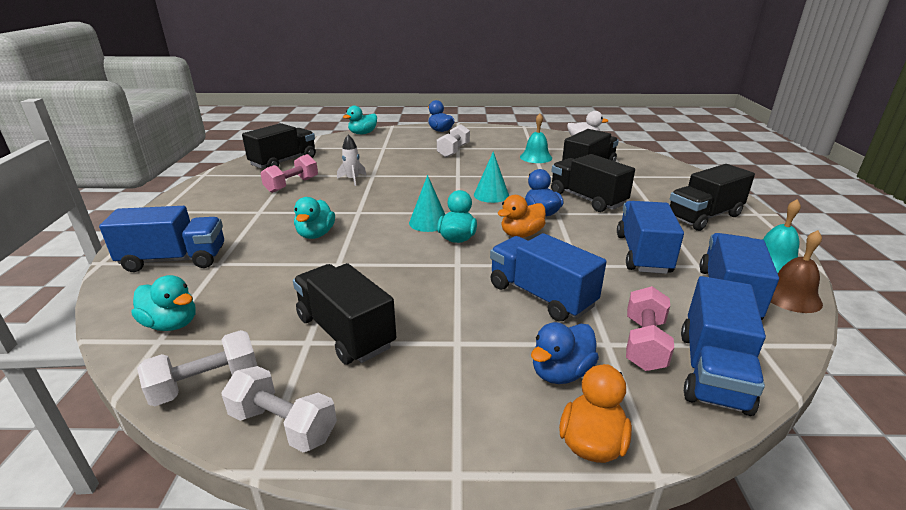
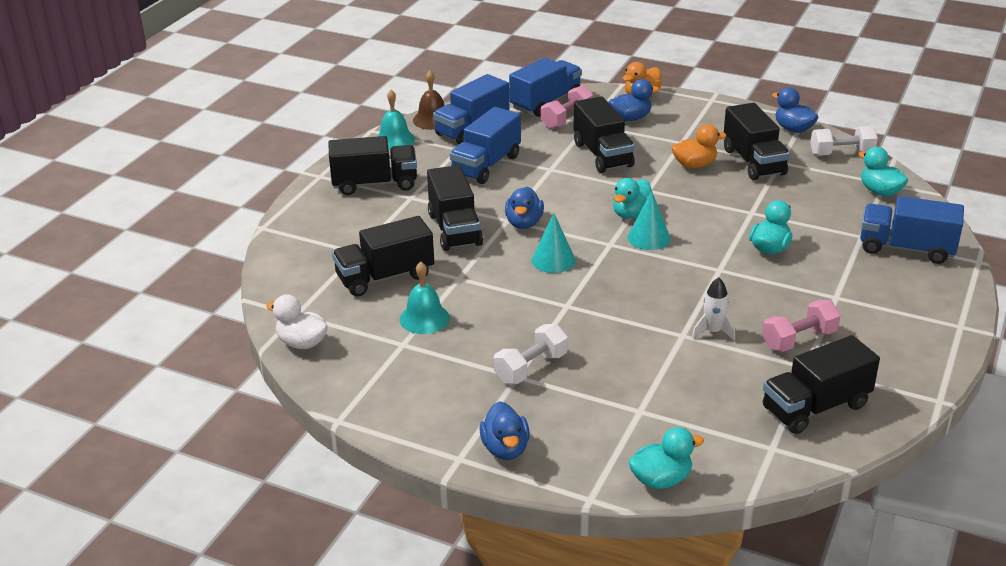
camera: 155 degrees left, 5 degrees up
(283, 425) = (793, 129): white dumbbell -> blue duck
(521, 234) = (568, 204): orange duck -> orange duck (694, 165)
(541, 296) = (602, 155): blue truck -> black truck

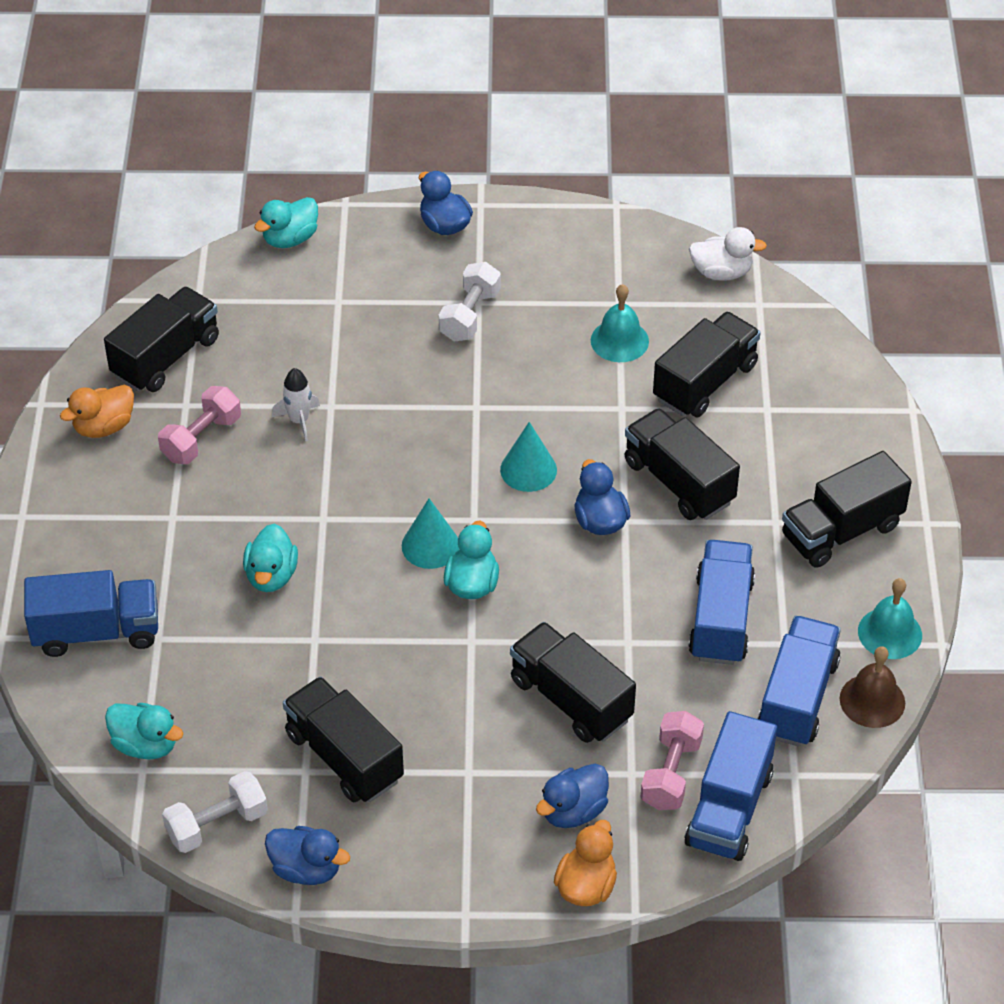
camera: 155 degrees right, 15 degrees up
(694, 165) = (428, 720): orange duck -> orange duck (104, 427)

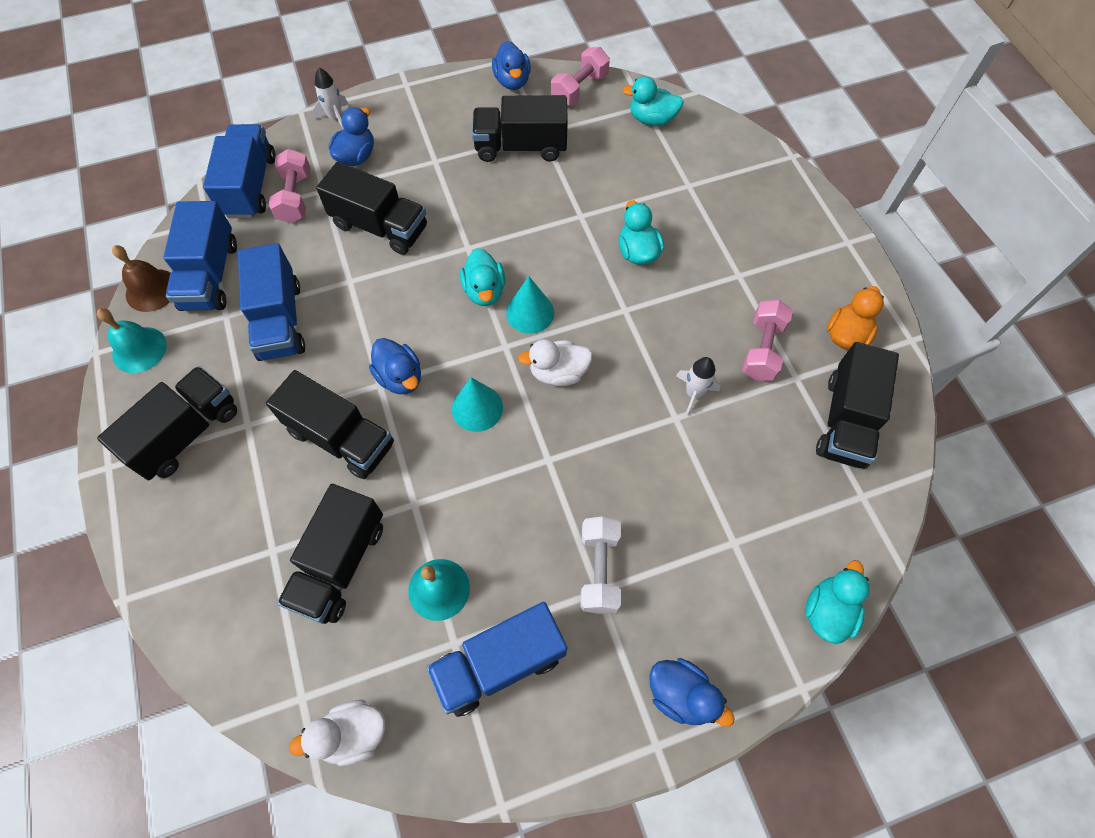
camera: 160 degrees right, 15 degrees up
(96, 631) = (733, 177): blue truck -> blue truck (499, 663)
(217, 825) = (579, 89): white dumbbell -> pink dumbbell
(306, 869) = (512, 81): blue duck -> blue duck turned 105 degrees counterclockwise
(344, 757) = (521, 147): black truck -> black truck turned 150 degrees clockwise
(428, 478) = (558, 373): none -> white duck
(586, 886) = (335, 117): orange duck -> white rocket

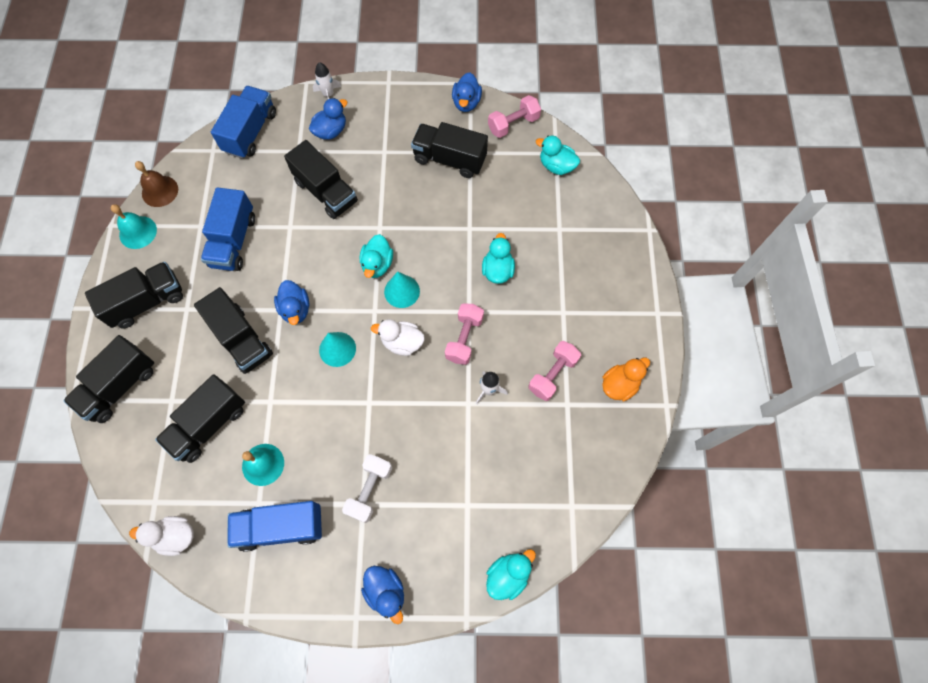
camera: 20 degrees right, 5 degrees up
(210, 275) = (201, 192): blue truck -> none
(295, 197) = (277, 150): pink dumbbell -> pink dumbbell (464, 338)
(846, 420) = (587, 448): black truck -> black truck (120, 386)

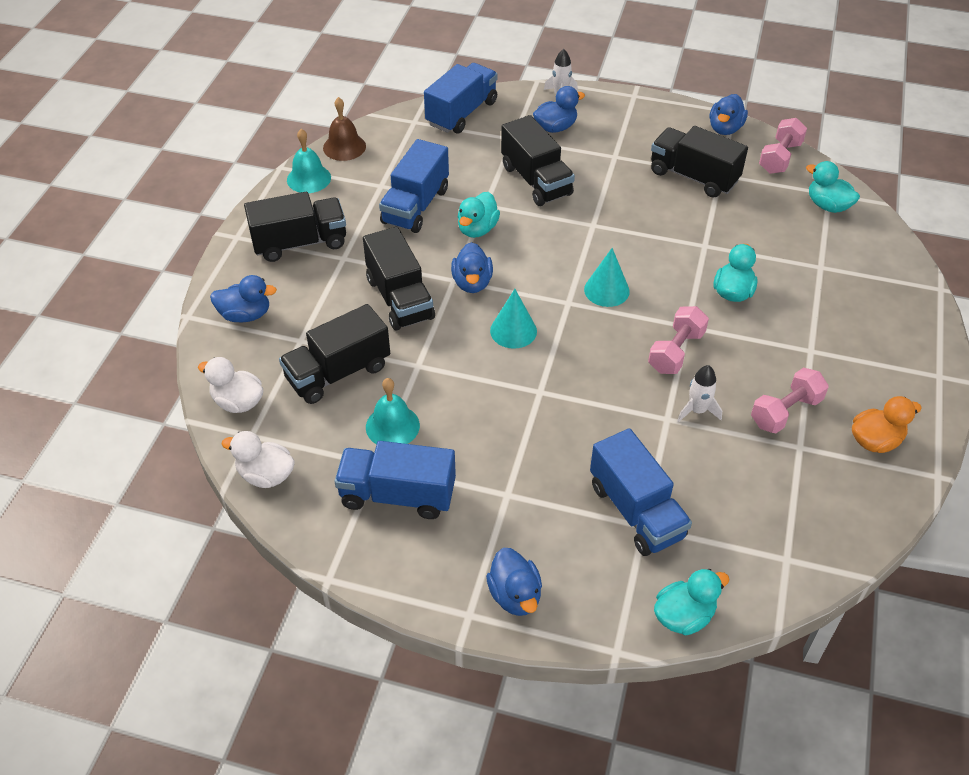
camera: 15 degrees right, 20 degrees down
(120, 386) = (245, 315): black truck -> blue duck
(369, 490) = (519, 481): white dumbbell -> none
(377, 264) = (582, 259): turquoise duck -> turquoise duck (477, 229)
(402, 342) = (595, 340): white duck -> white duck (238, 402)
(459, 493) = (636, 511): none -> blue truck
(513, 124) = (779, 157): pink dumbbell -> pink dumbbell turned 45 degrees counterclockwise

